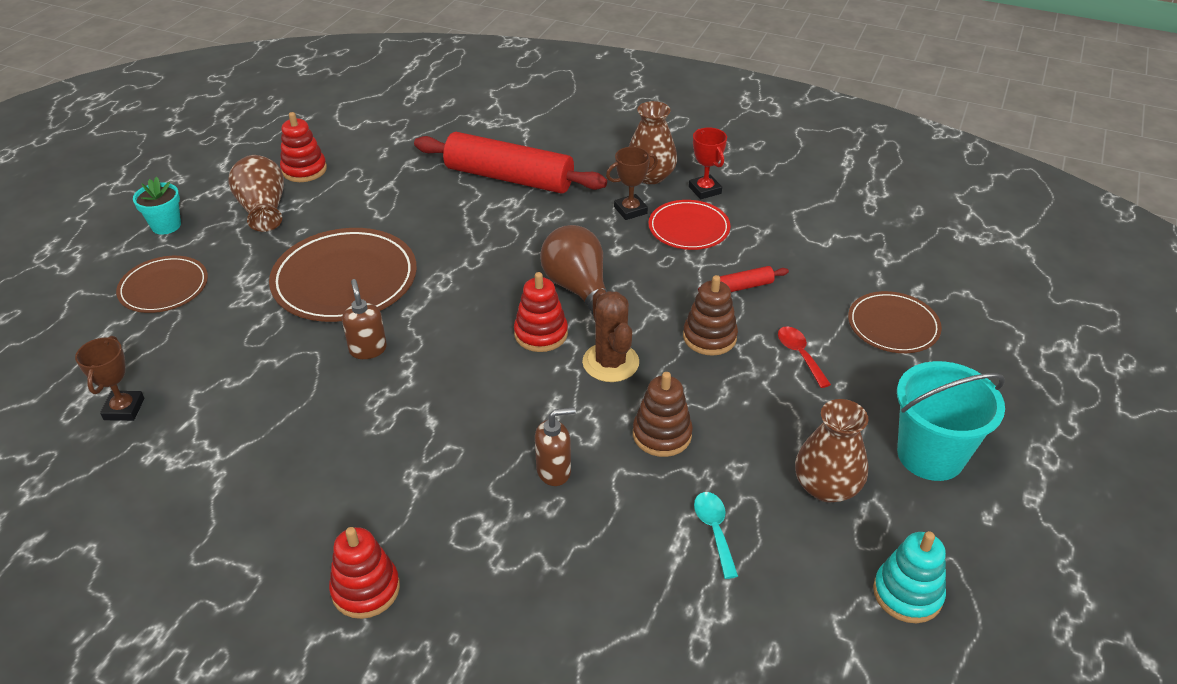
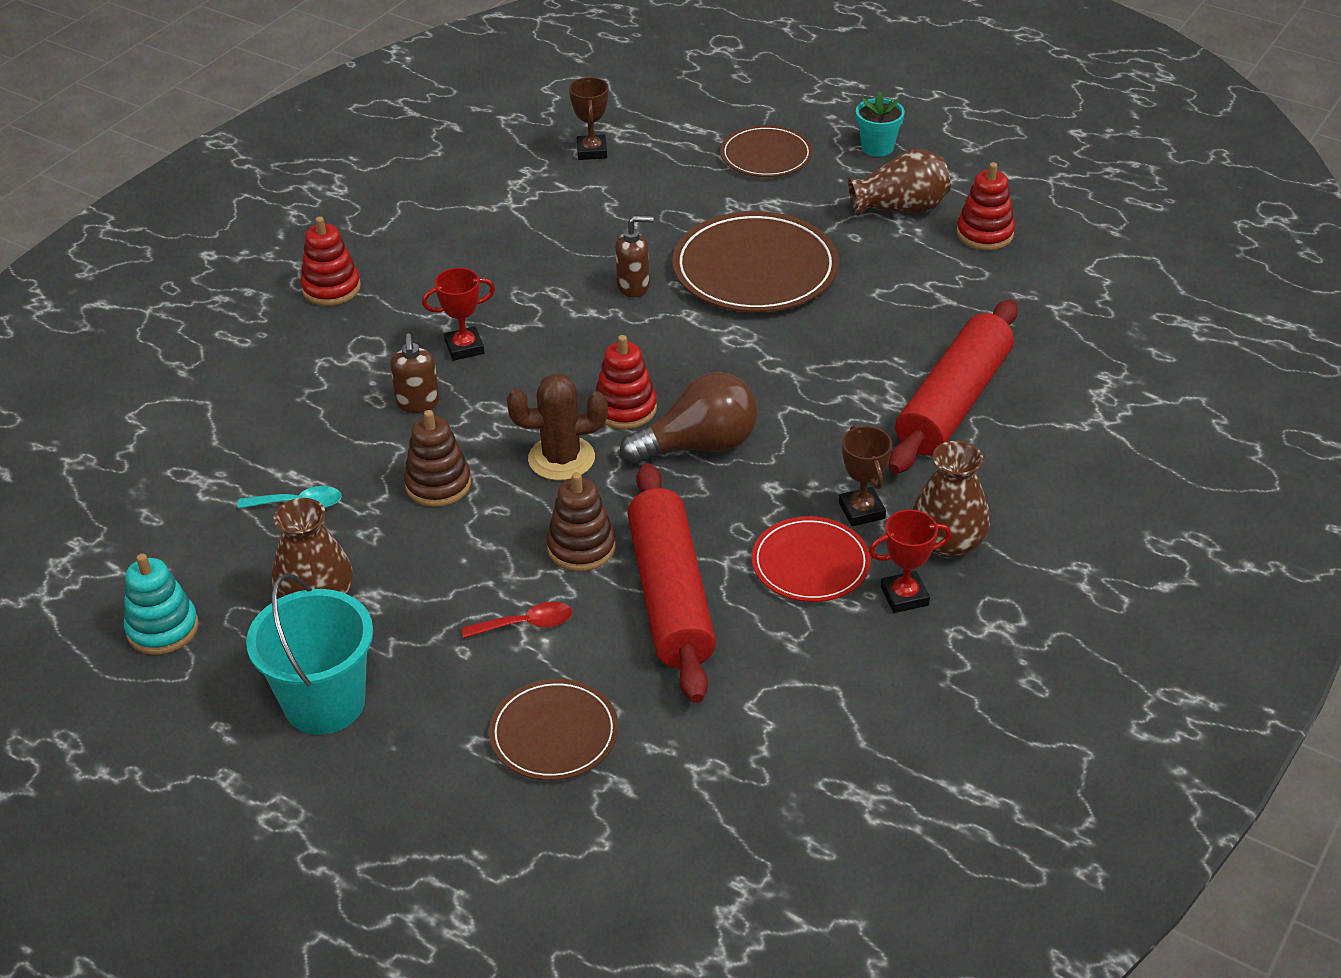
camera: 100 degrees right, 0 degrees up
(124, 409) = (592, 151): brown trophy -> brown trophy turned 75 degrees clockwise
(466, 452) = (464, 348): none -> red trophy
(742, 287) = (671, 596): red rolling pin -> red rolling pin, size x2.40

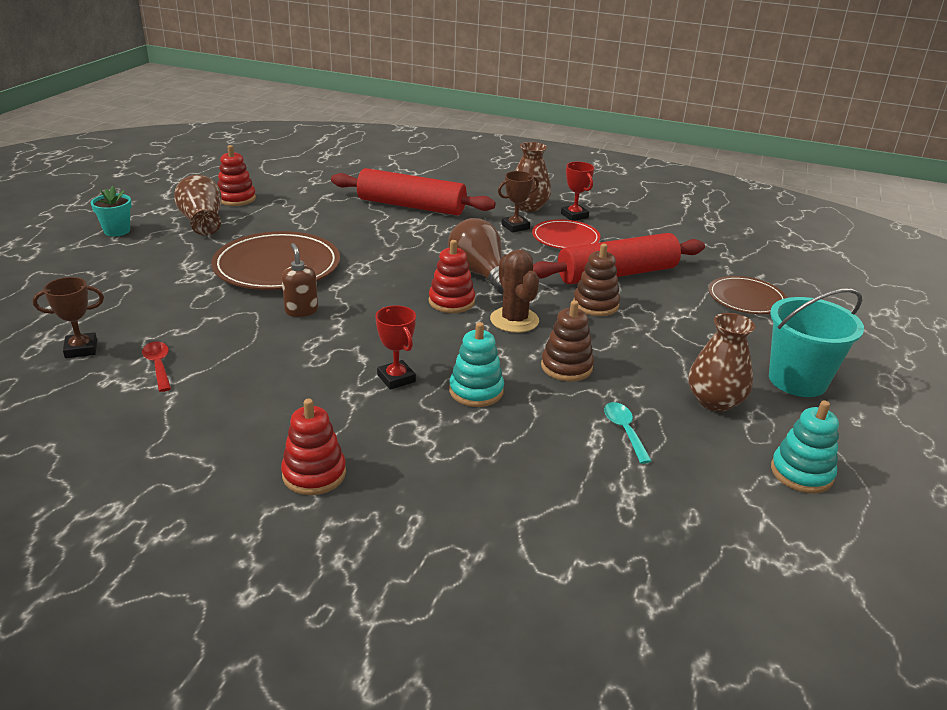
camera: 105 degrees left, 10 degrees down
(418, 403) = (476, 391): brown soap dispenser -> turquoise stacking toy
(525, 624) = (673, 316): red spoon -> red spoon (158, 366)
(766, 156) = (116, 270): brown plate -> none

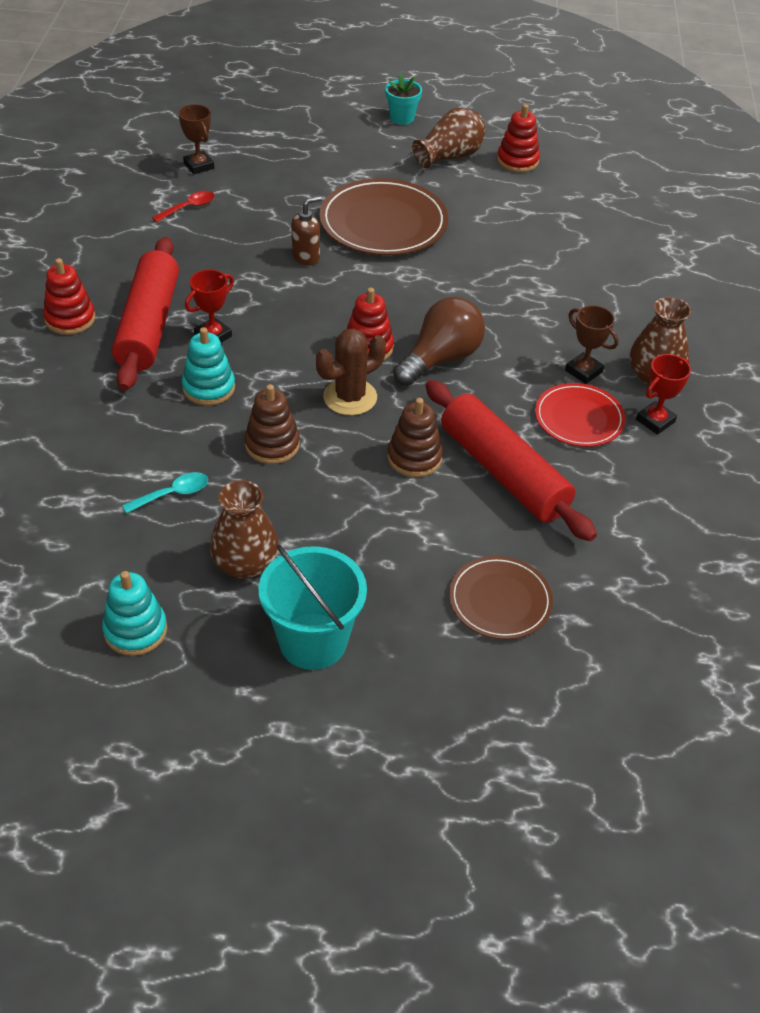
camera: 75 degrees right, 15 degrees up
(411, 206) = (584, 280): red rolling pin -> red rolling pin (148, 325)

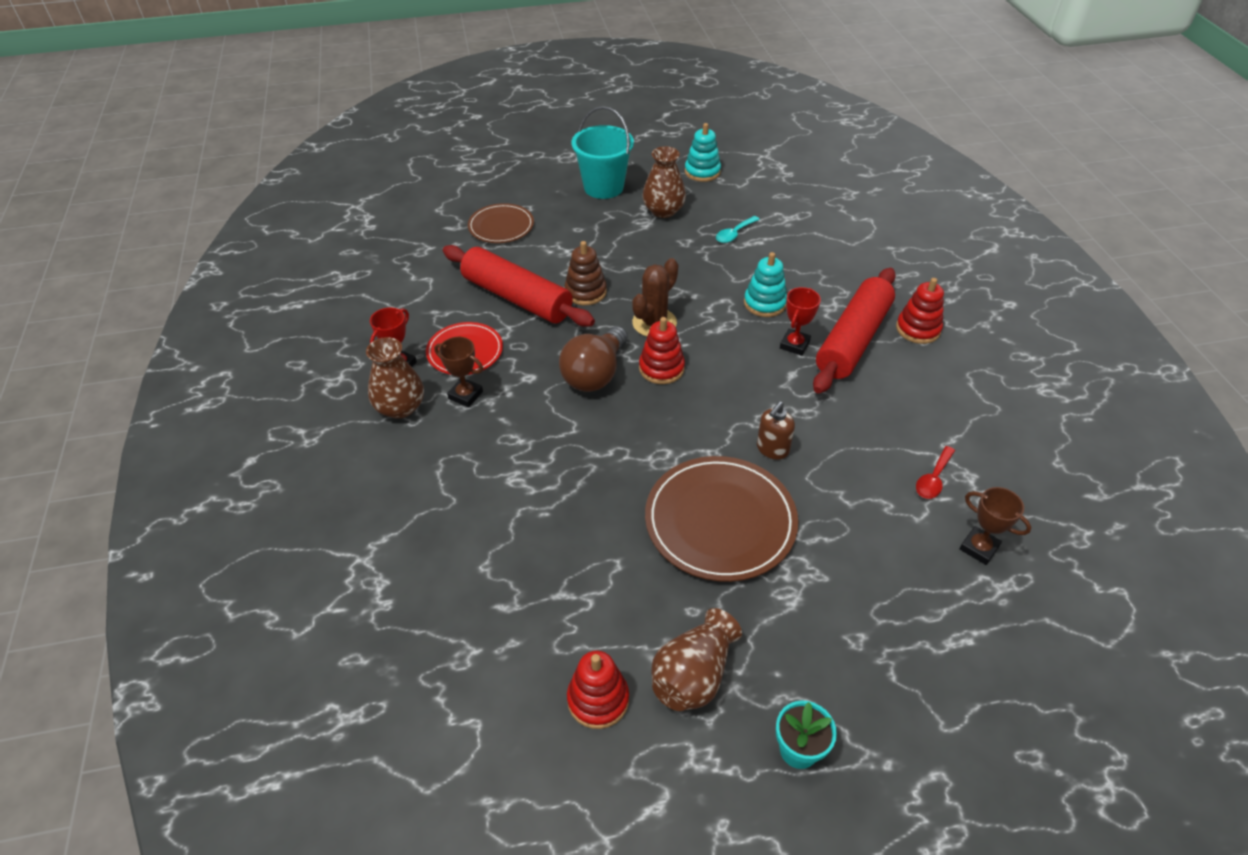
camera: 165 degrees right, 0 degrees up
(148, 325) = (853, 340): red rolling pin -> red rolling pin turned 45 degrees clockwise
(272, 445) = (691, 276): brown stacking toy -> none

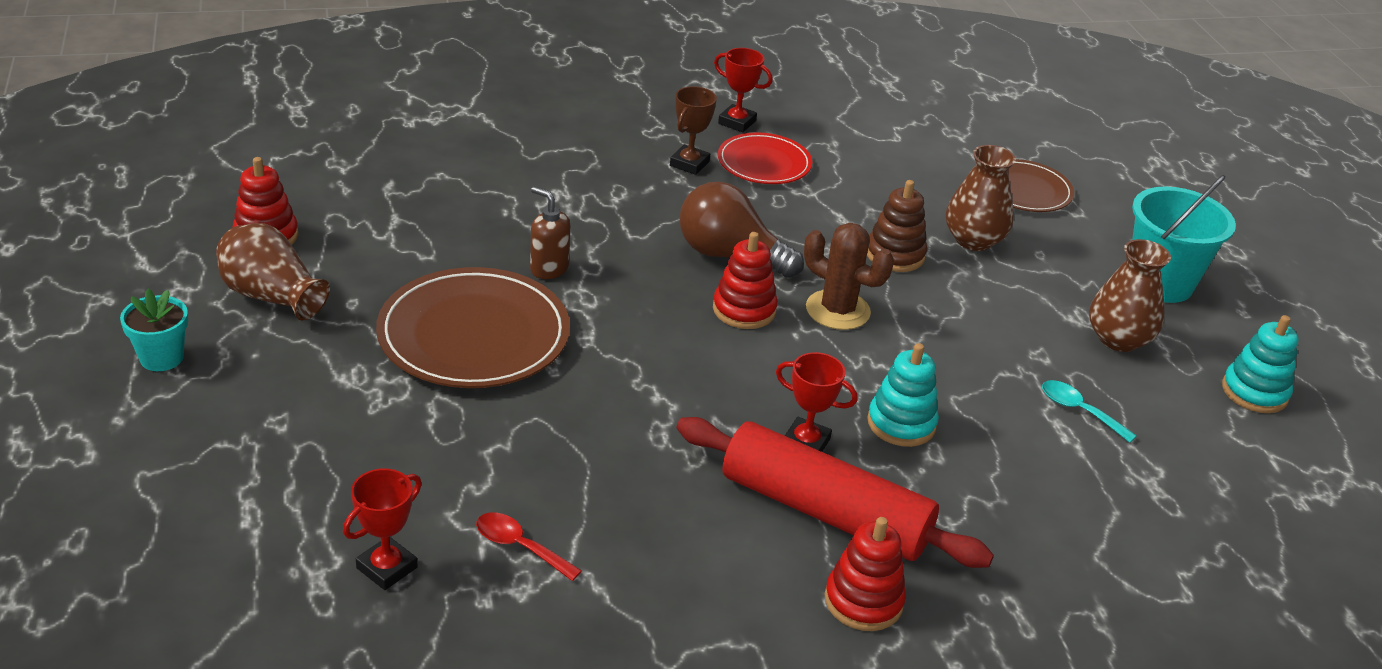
camera: 85 degrees right, 10 degrees down
(400, 407) = (669, 124): brown vase -> brown vase (973, 240)
(516, 298) = (871, 200): red rolling pin -> none
(772, 449) = (589, 392): brown soap dispenser -> brown soap dispenser (549, 268)
(979, 548) = (387, 568): brown trophy -> red trophy

